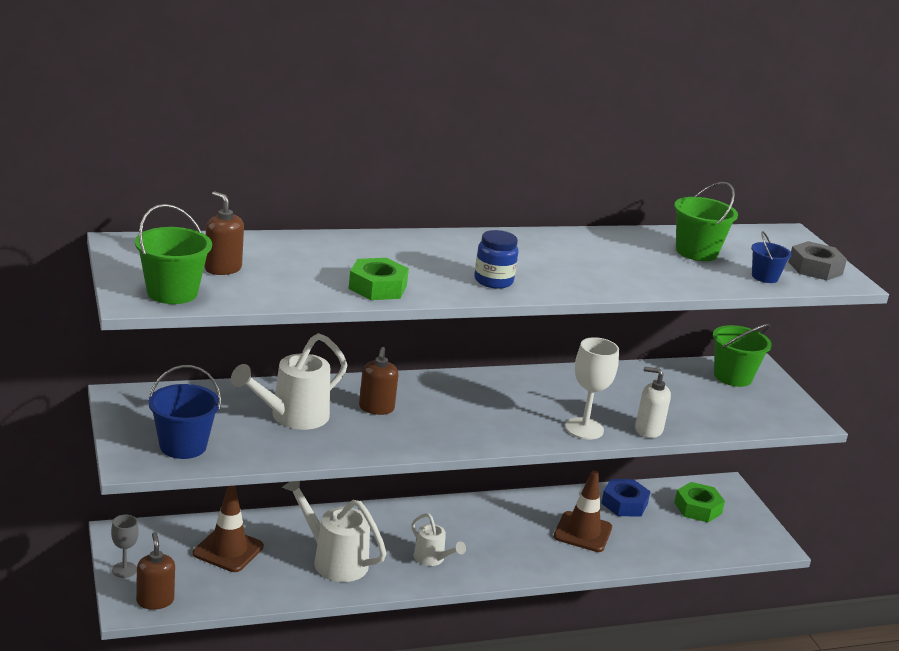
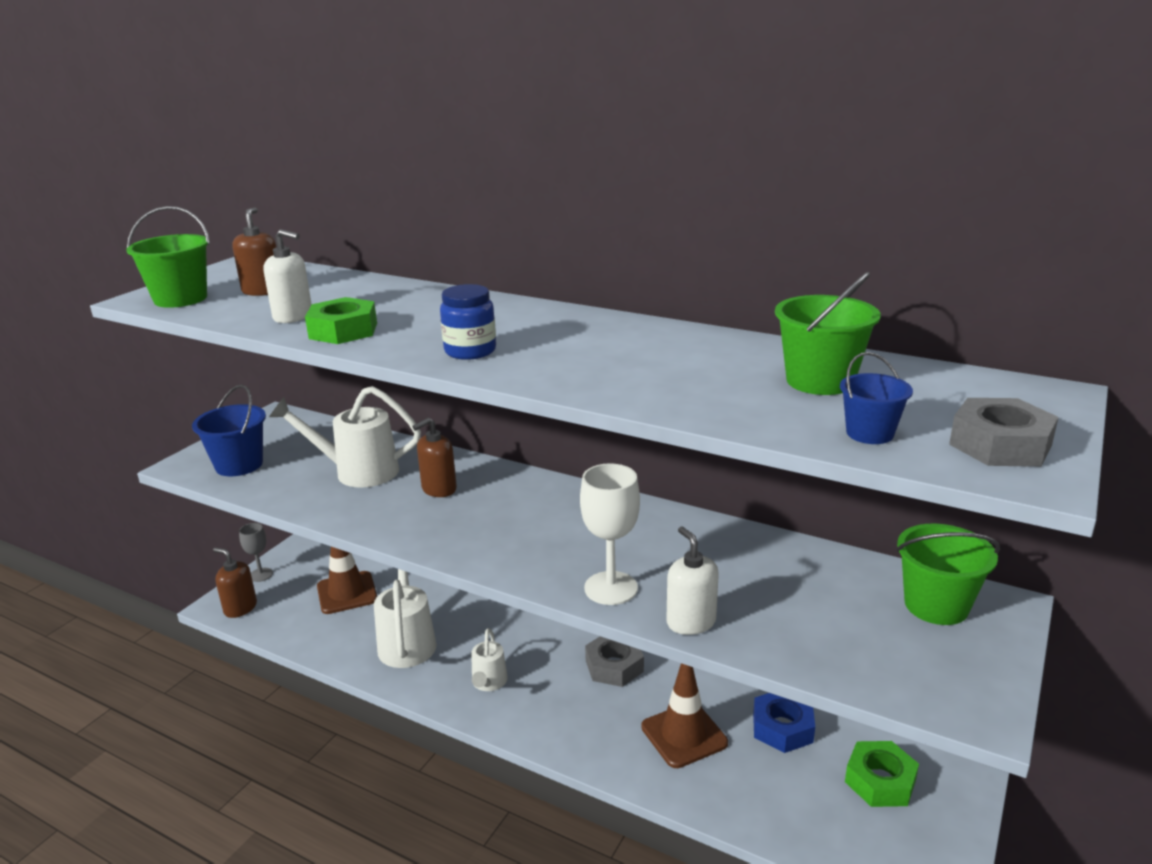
camera: 50 degrees right, 0 degrees up
(155, 600) = (240, 608): brown soap dispenser -> brown soap dispenser turned 90 degrees counterclockwise
(311, 285) = (293, 316): none -> white soap dispenser
(492, 513) = (614, 666): none -> grey nut

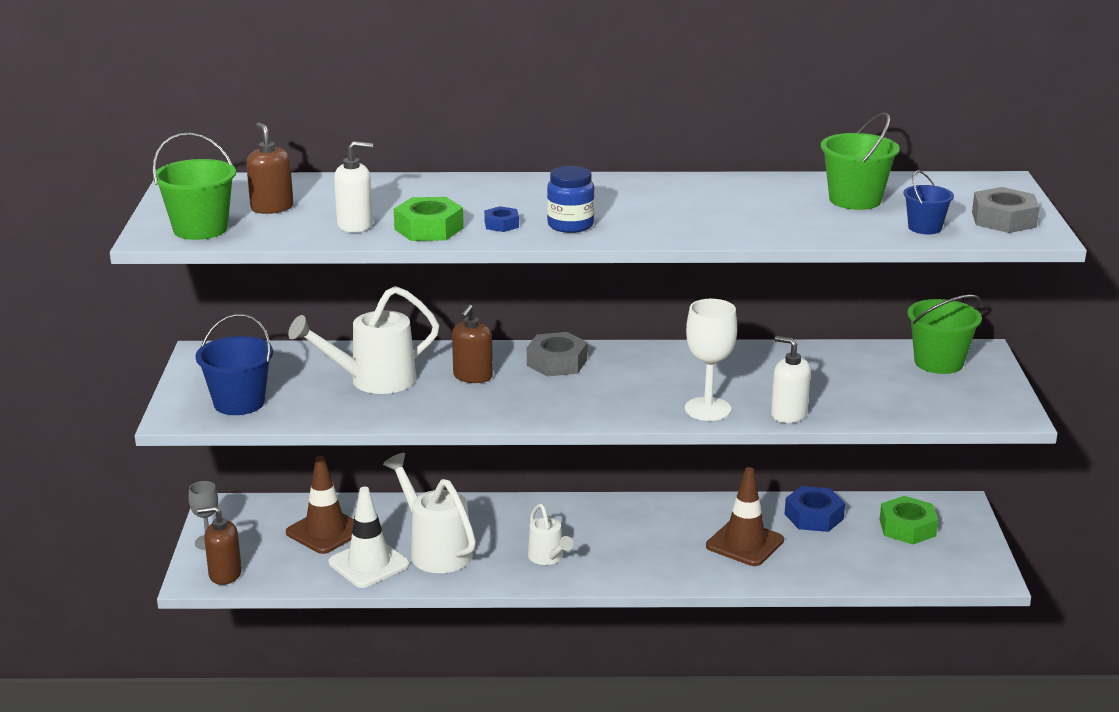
camera: 30 degrees left, 0 degrees up
(345, 636) = (369, 564): none -> white traffic cone
(410, 338) = (501, 224): none -> blue nut
(614, 666) = (644, 515): grey nut -> grey nut (557, 362)

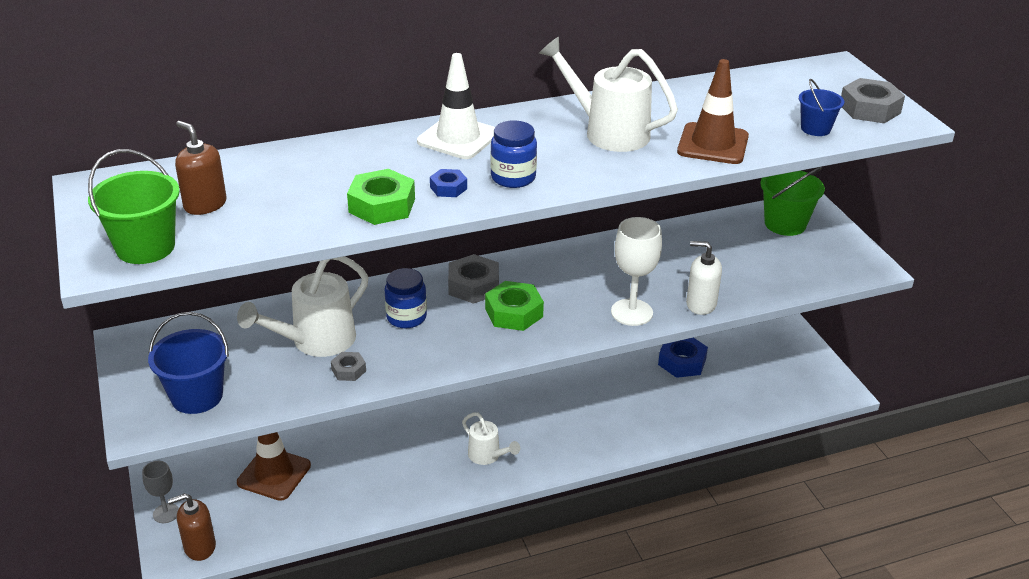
camera: 20 degrees left, 10 degrees up
(355, 225) = (306, 213): white soap dispenser -> none
(369, 564) = (331, 501): white traffic cone -> white traffic cone (458, 138)
(390, 407) = (348, 370): none -> grey nut
(435, 550) = (385, 471): white watering can -> white watering can (608, 132)
(472, 376) = (406, 317): brown soap dispenser -> blue jar
(744, 543) = (641, 402): brown traffic cone -> brown traffic cone (713, 144)
(855, 200) = (737, 105): green bucket -> none
(907, 527) = (758, 357): green nut -> green nut (514, 313)

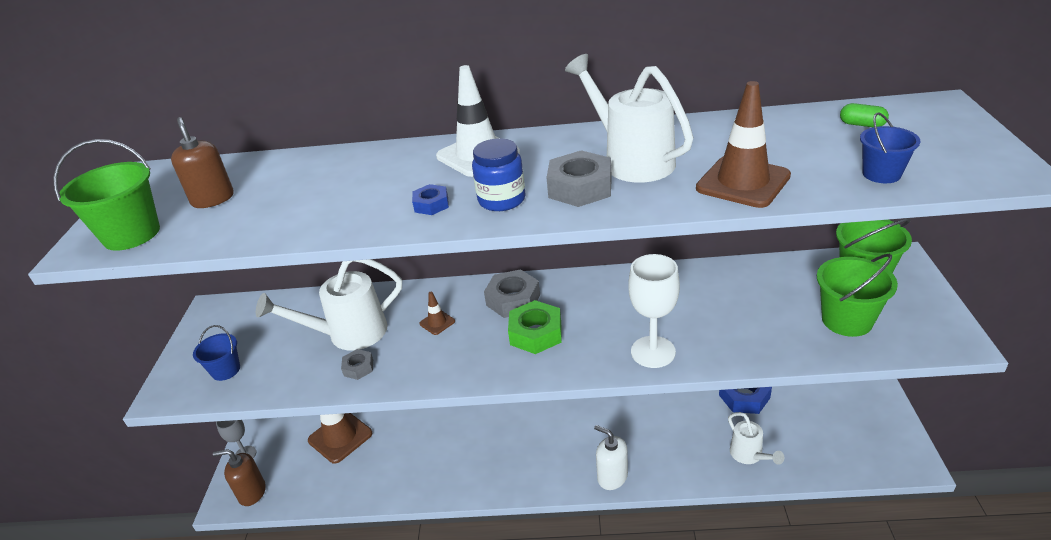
camera: 25 degrees right, 0 degrees up
(197, 396) = (226, 370): blue bucket -> blue bucket, size x0.61
(382, 205) = (356, 216): green nut -> none
(406, 317) = (437, 322): blue jar -> brown traffic cone
(487, 456) = (521, 458): white watering can -> white watering can (749, 455)
(701, 304) = (731, 354): white soap dispenser -> white soap dispenser (612, 477)
(784, 87) = (862, 125): none -> green capsule
(784, 263) = (847, 320): none -> green bucket
(869, 109) = (965, 155): grey nut -> grey nut (580, 188)

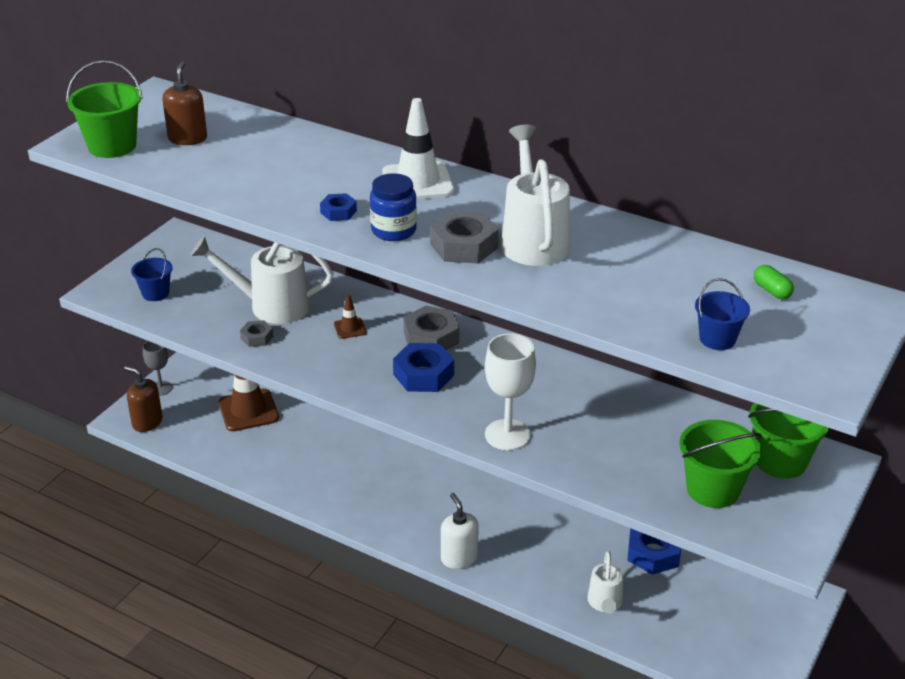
camera: 25 degrees right, 0 degrees up
(535, 333) = (423, 375): green nut -> blue nut
(743, 182) = (595, 297): brown traffic cone -> none

